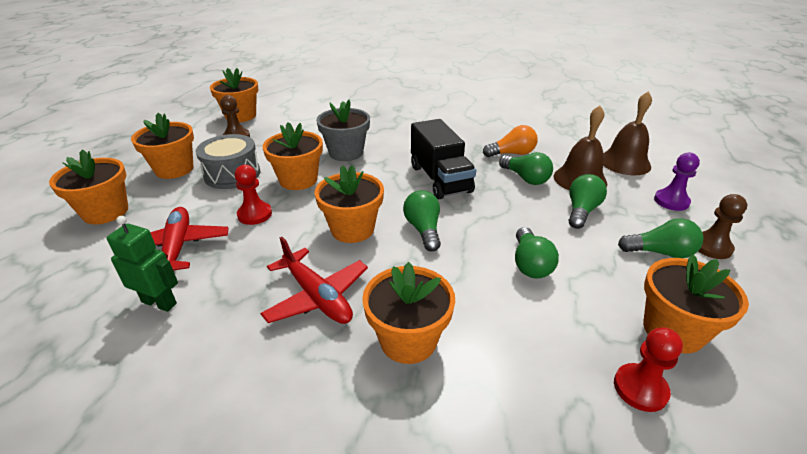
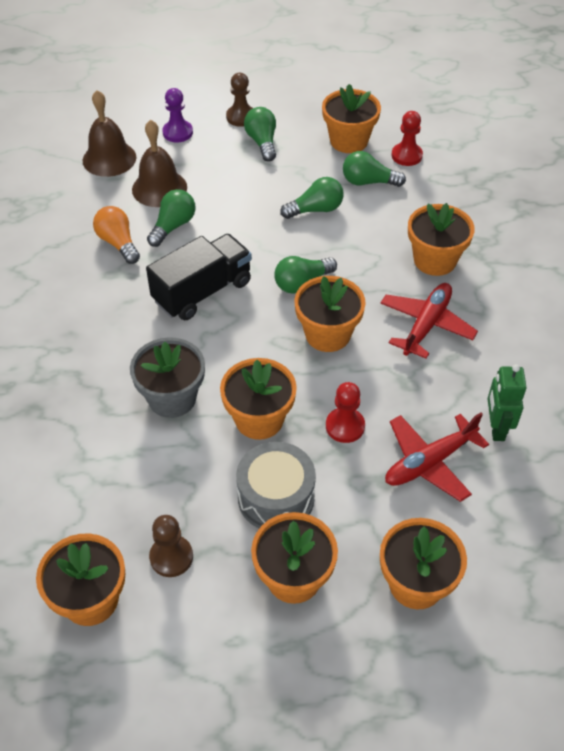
camera: 110 degrees left, 15 degrees up
(581, 211) = (220, 185): green light bulb -> green light bulb (368, 182)

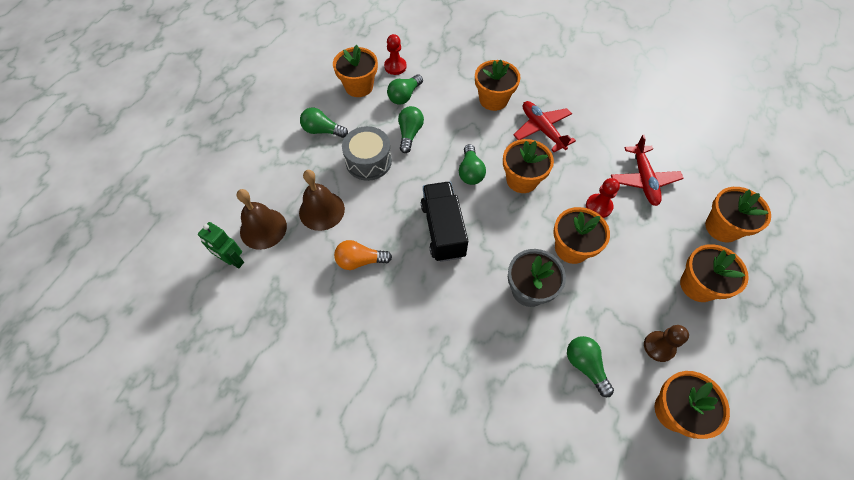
camera: 60 degrees left, 10 degrees up
(173, 226) = (367, 219): green light bulb -> green light bulb (585, 366)
(177, 132) = (270, 173): purple pawn -> none
(241, 117) = (286, 130): brown pawn -> none
(276, 497) = (636, 267): grey drum -> grey drum (368, 161)
(496, 427) = (633, 138): green robot -> green robot (233, 260)

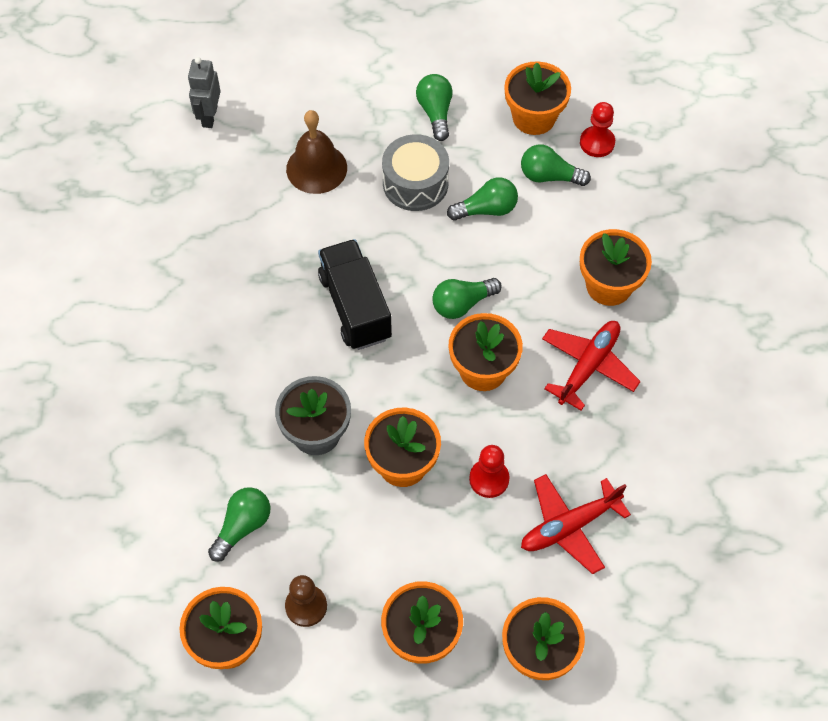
camera: 65 degrees right, 0 degrees up
(233, 260) = (209, 116): green robot -> grey robot
(263, 228) = (263, 123): brown bell -> none
(360, 261) = (269, 238): orange light bulb -> none
(443, 230) = (355, 307): black truck -> black truck turned 75 degrees counterclockwise

